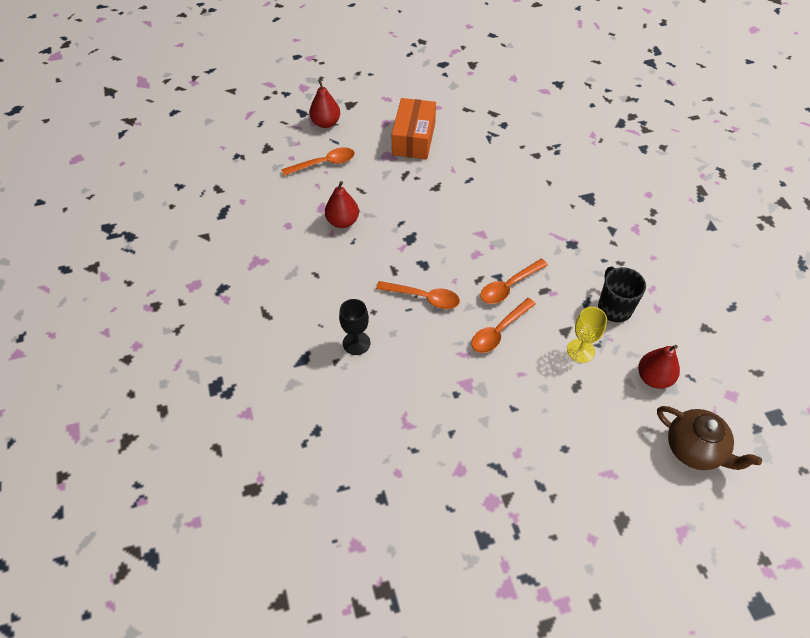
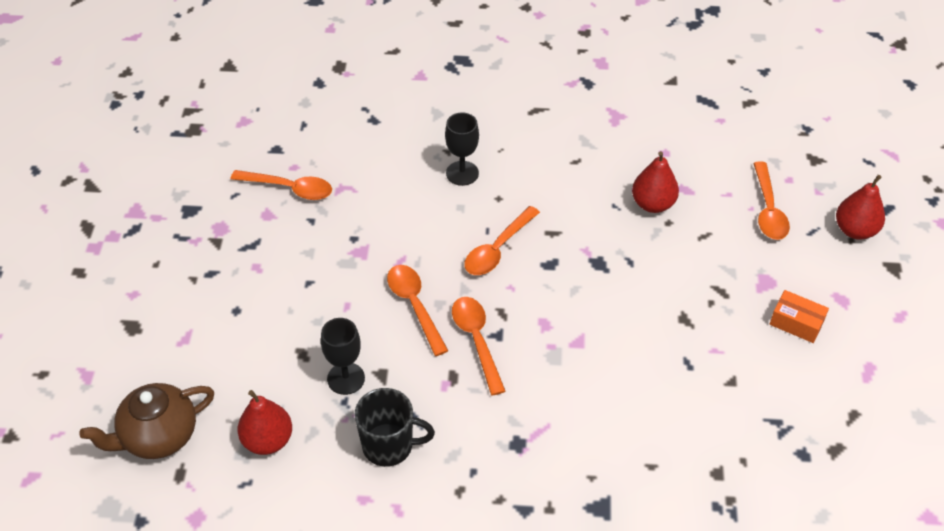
camera: 110 degrees right, 5 degrees down
(413, 138) = (796, 323): orange box -> orange box, size x0.54
(424, 465) = (289, 188): none -> orange spoon
(580, 350) = (346, 378): yellow goblet -> black goblet

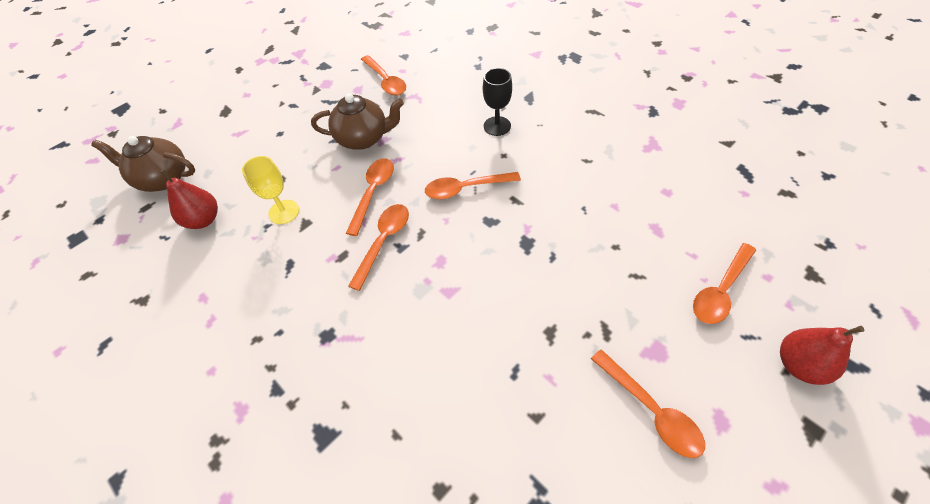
camera: 45 degrees right, 5 degrees up
(340, 261) = (364, 138): none -> brown teapot
(346, 378) = (284, 212): black goblet -> yellow goblet
(389, 446) = (255, 273): black mug -> none
(652, 204) = (616, 225): red pear -> none
(796, 323) = (650, 410): orange box -> orange spoon

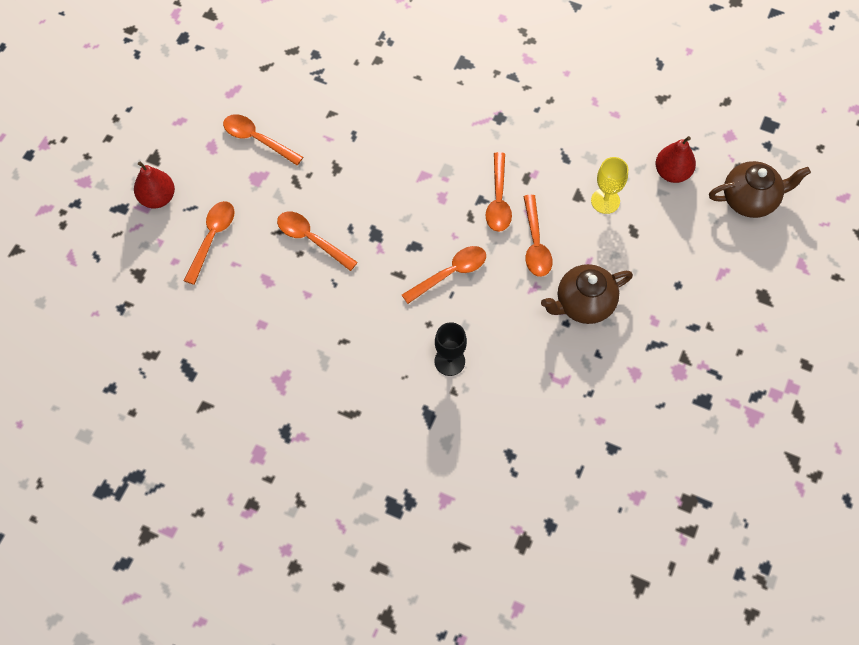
camera: 155 degrees right, 10 degrees up
(385, 81) = (609, 396): orange spoon -> orange spoon (311, 239)

